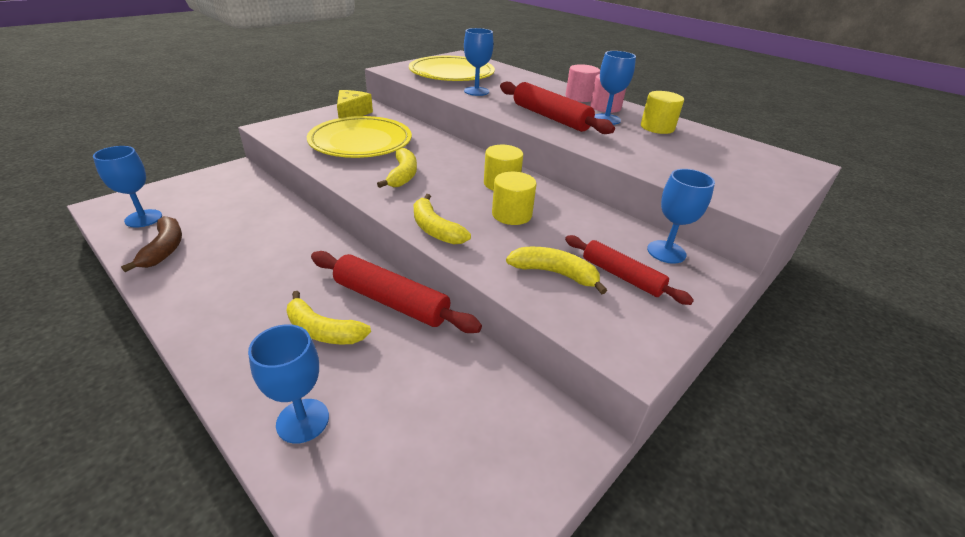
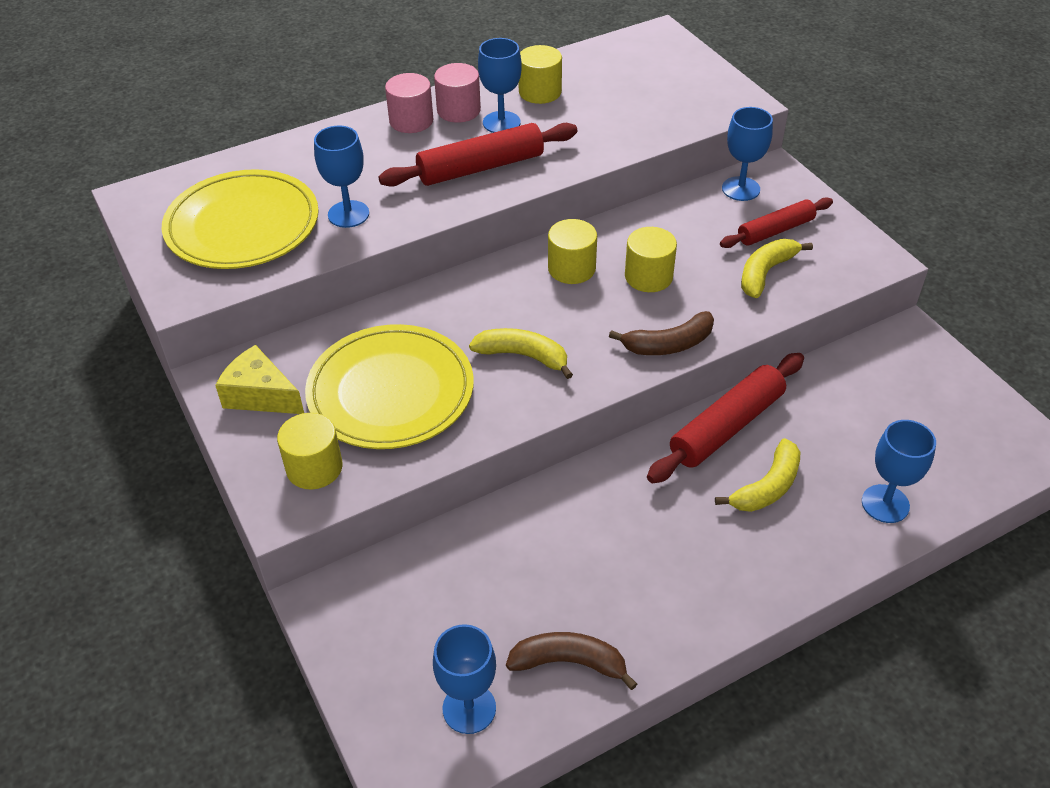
camera: 70 degrees left, 10 degrees up
(299, 131) = (314, 467): none -> yellow cylinder
(435, 229) = (668, 344): yellow banana -> brown banana

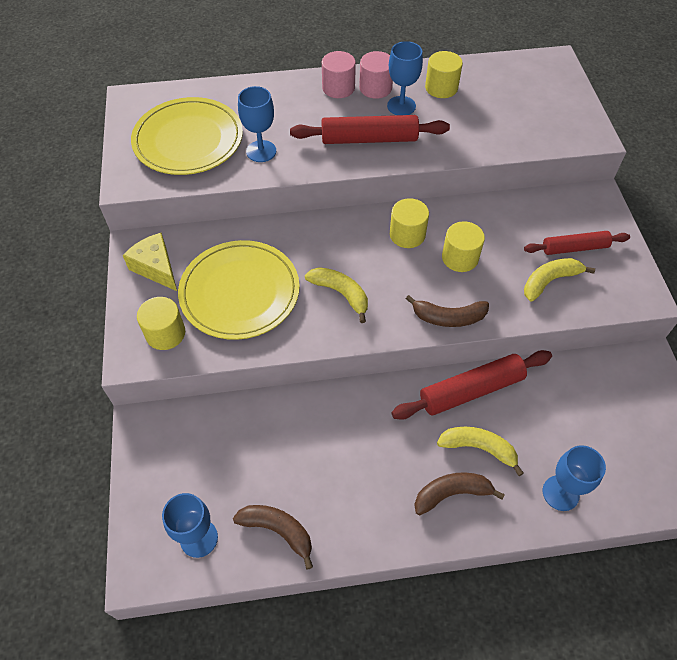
camera: 20 degrees right, 10 degrees up
(740, 189) = (564, 205): blue goblet -> none
(761, 547) = (451, 493): none -> brown banana
(767, 487) = (478, 448): yellow banana -> yellow banana turned 135 degrees counterclockwise

